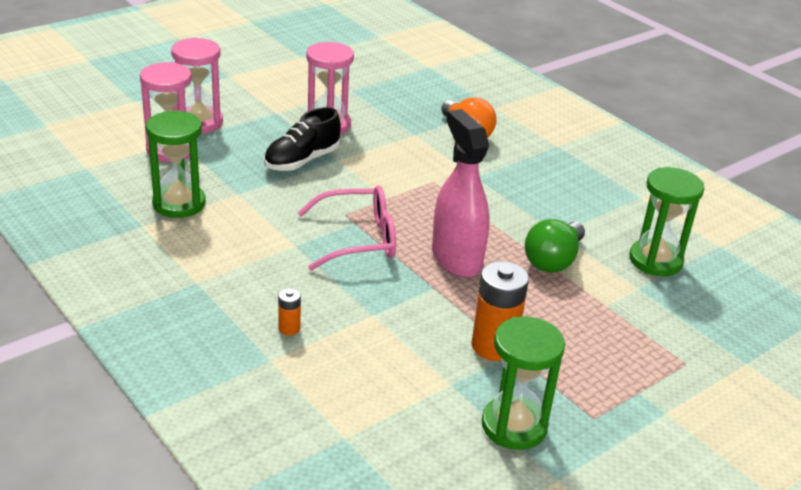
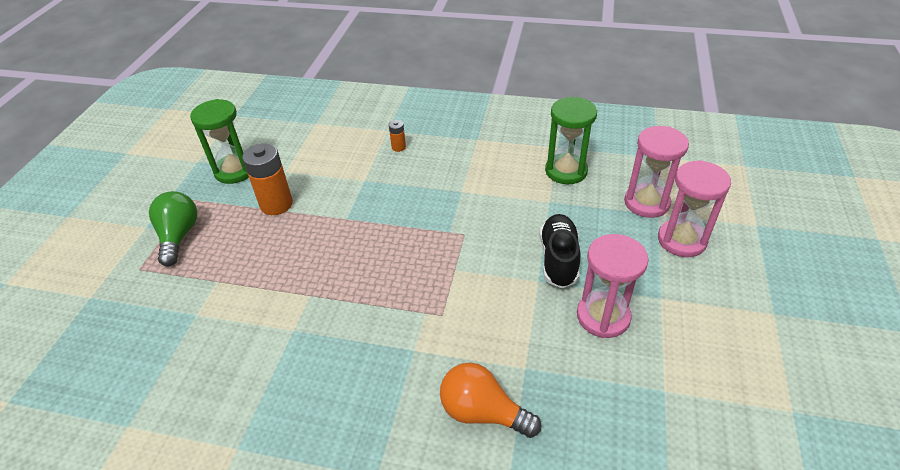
camera: 145 degrees right, 10 degrees up
(359, 239) = (430, 221): pink glasses -> none
(456, 258) = (351, 249): pink spray bottle -> none
(553, 260) = (279, 296): green light bulb -> green light bulb (179, 236)
(655, 260) = (190, 357): green hourglass -> none

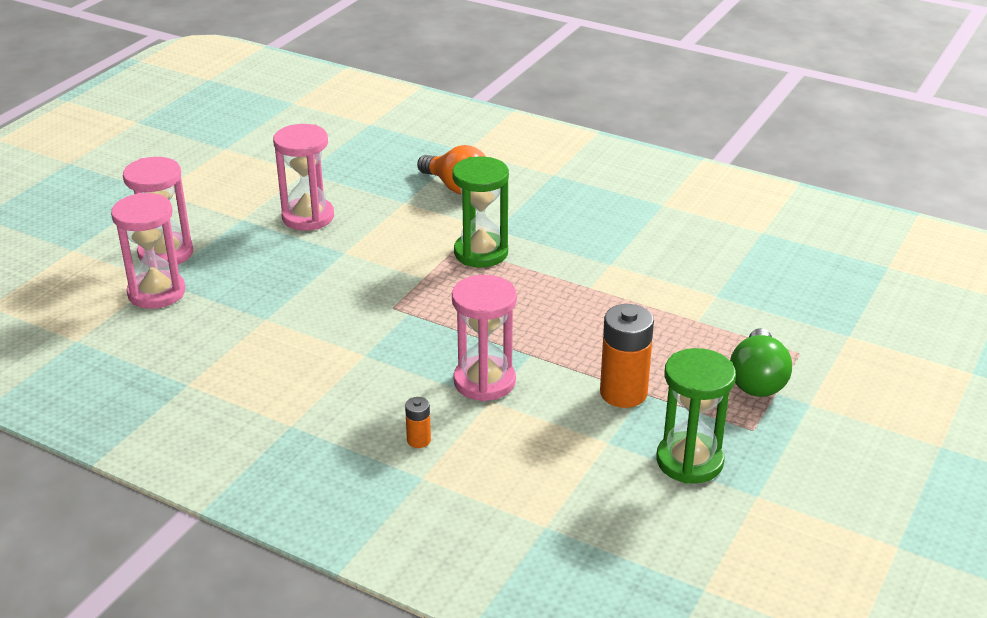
camera: 165 degrees left, 10 degrees down
(372, 191) = (484, 381): none -> pink hourglass
(558, 259) = (308, 264): black shoe -> none
(566, 171) = (210, 348): green hourglass -> green hourglass (481, 253)

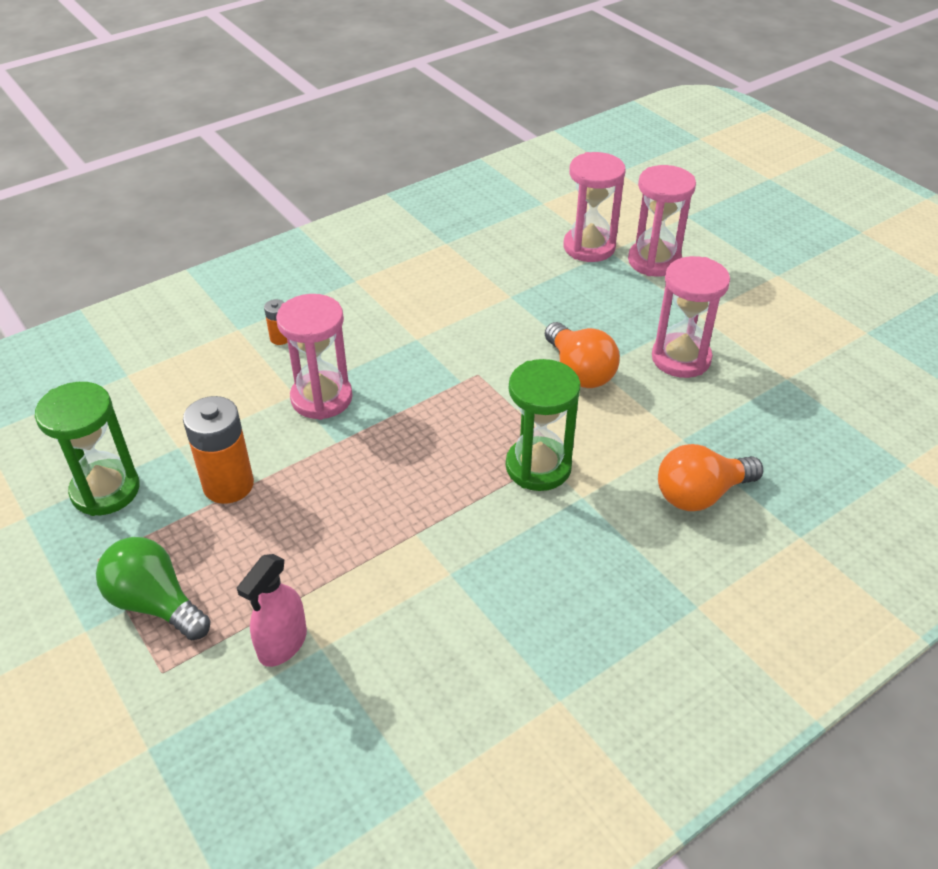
camera: 115 degrees right, 10 degrees up
(355, 259) = (579, 371): none -> orange light bulb
(729, 311) = (282, 644): none -> pink spray bottle

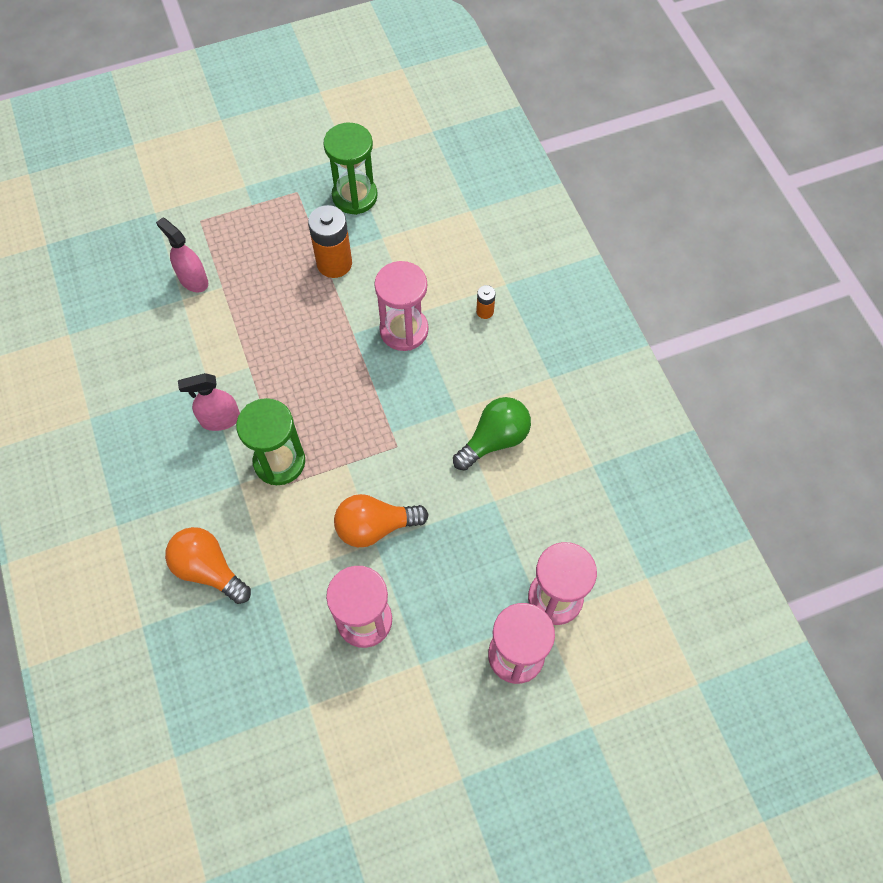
camera: 105 degrees right, 20 degrees up
(155, 603) = (250, 219): green light bulb -> green light bulb (494, 440)
(504, 541) = (220, 419): none -> pink spray bottle
(700, 494) = (209, 569): orange light bulb -> orange light bulb turned 45 degrees counterclockwise

